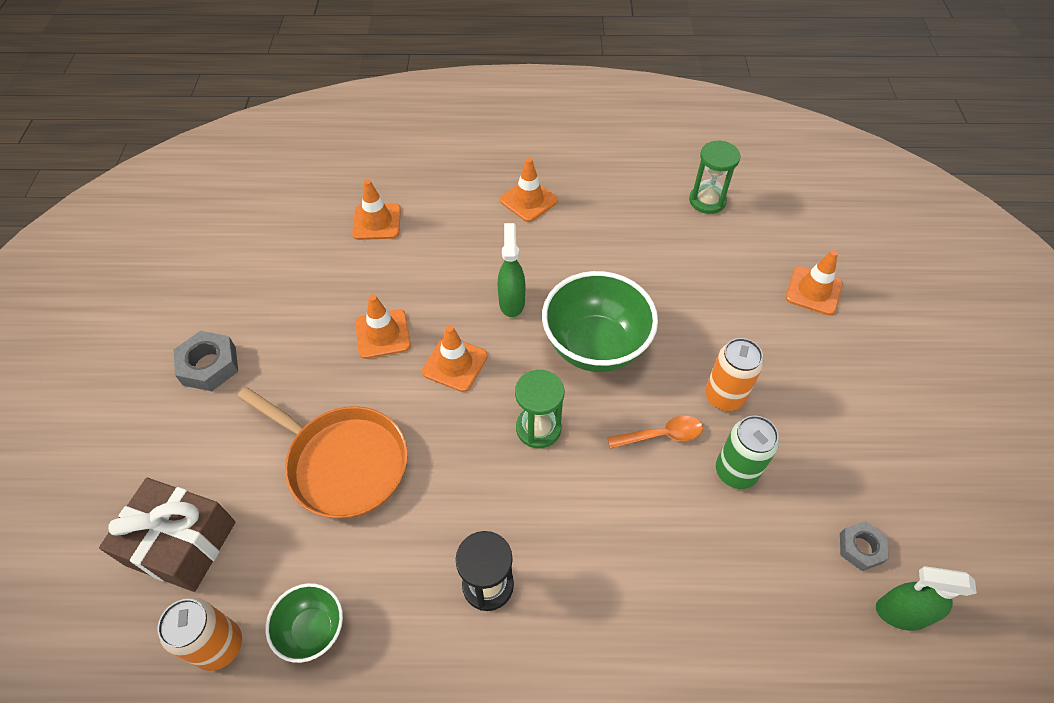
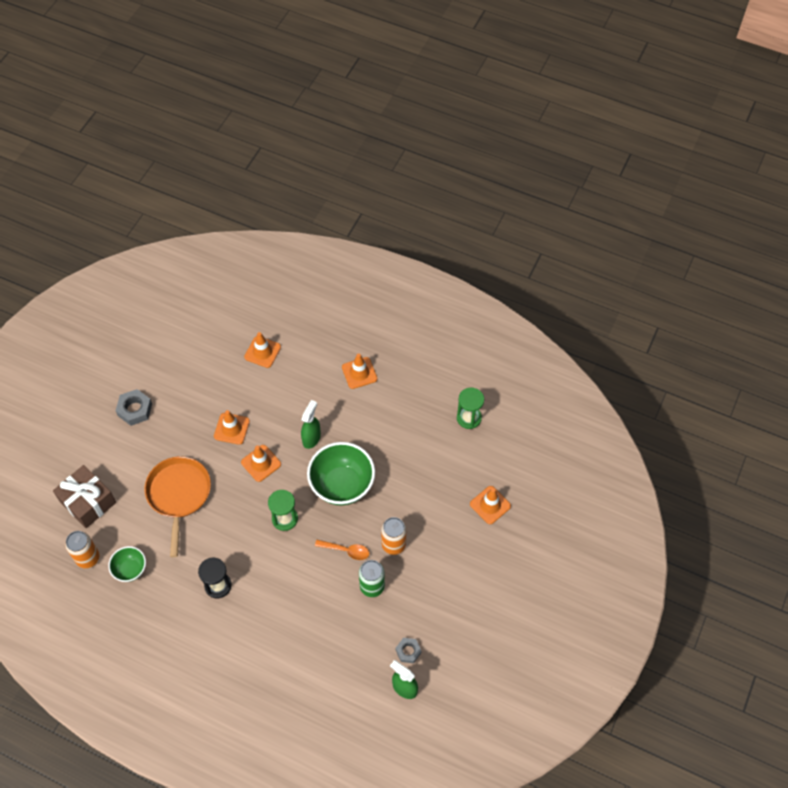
camera: 25 degrees right, 5 degrees up
(343, 463) = (179, 494): orange pan -> orange pan turned 150 degrees counterclockwise

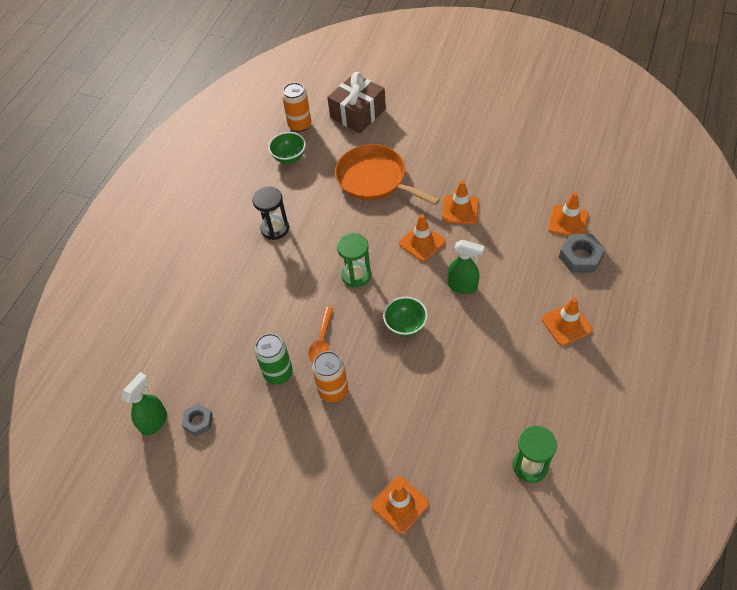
camera: 90 degrees right, 5 degrees down
(135, 409) = (466, 127): grey nut -> grey nut (580, 257)
(179, 494) = (374, 179): orange pan -> orange pan turned 135 degrees counterclockwise
(342, 485) = (405, 326): green bowl -> green bowl, size x0.54

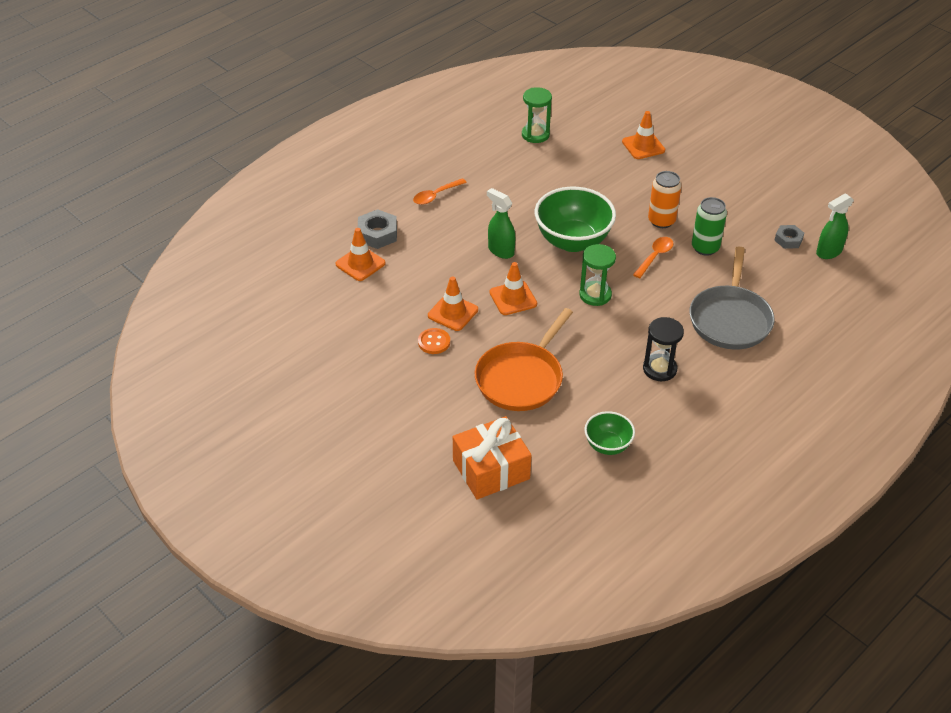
camera: 160 degrees left, 10 degrees down
(232, 299) = (730, 319): none -> grey pan
(300, 125) = (574, 485): orange can -> none
(358, 113) = (491, 469): brown gift -> orange gift
(374, 179) = (521, 378): orange pan -> orange pan turned 60 degrees clockwise
(405, 326) = (572, 241): green bowl -> green bowl, size x1.87
(456, 180) = (434, 342): none -> orange button
(566, 324) = (436, 195): orange traffic cone -> orange spoon

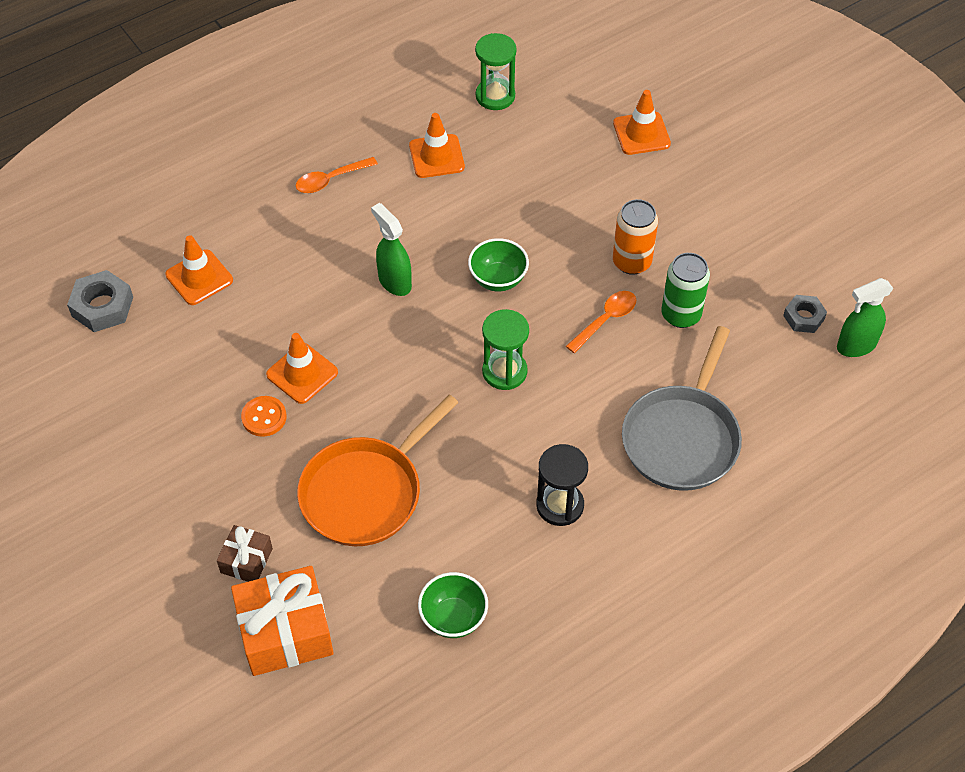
camera: 10 degrees right, 10 degrees up
(377, 234) = (235, 232): grey nut -> grey nut (102, 306)
(449, 430) = (246, 560): none -> brown gift
(513, 298) = (390, 361): orange traffic cone -> orange traffic cone (436, 156)
(572, 241) = (498, 279): green bowl -> green bowl, size x0.54

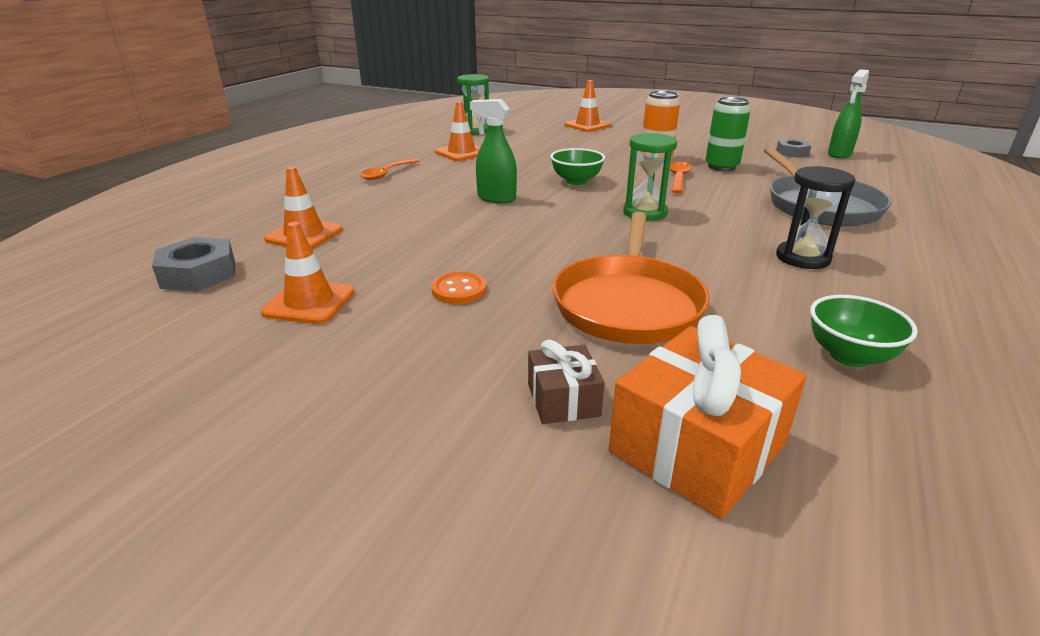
camera: 30 degrees left, 25 degrees down
(302, 373) = (469, 256): orange traffic cone -> orange traffic cone (309, 302)

